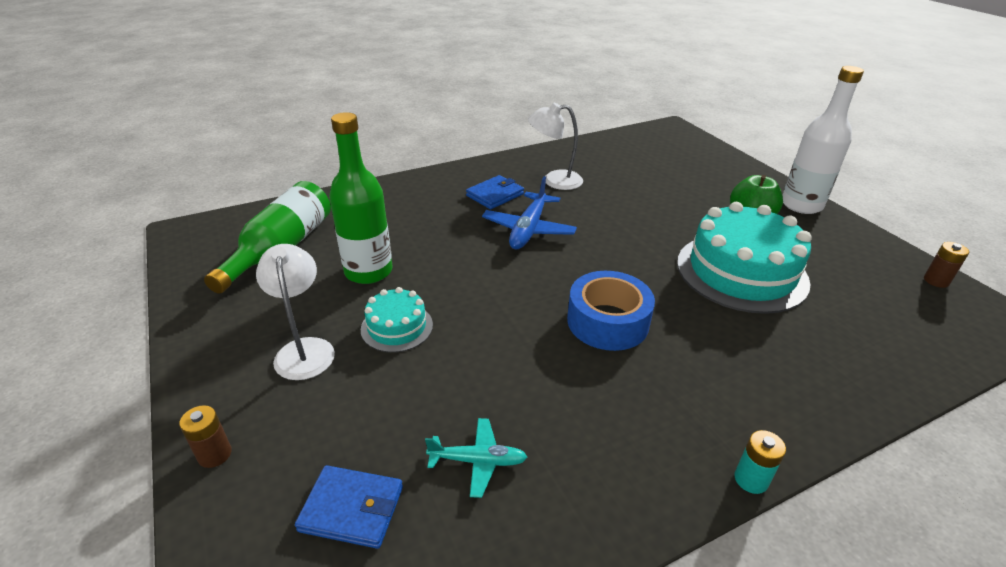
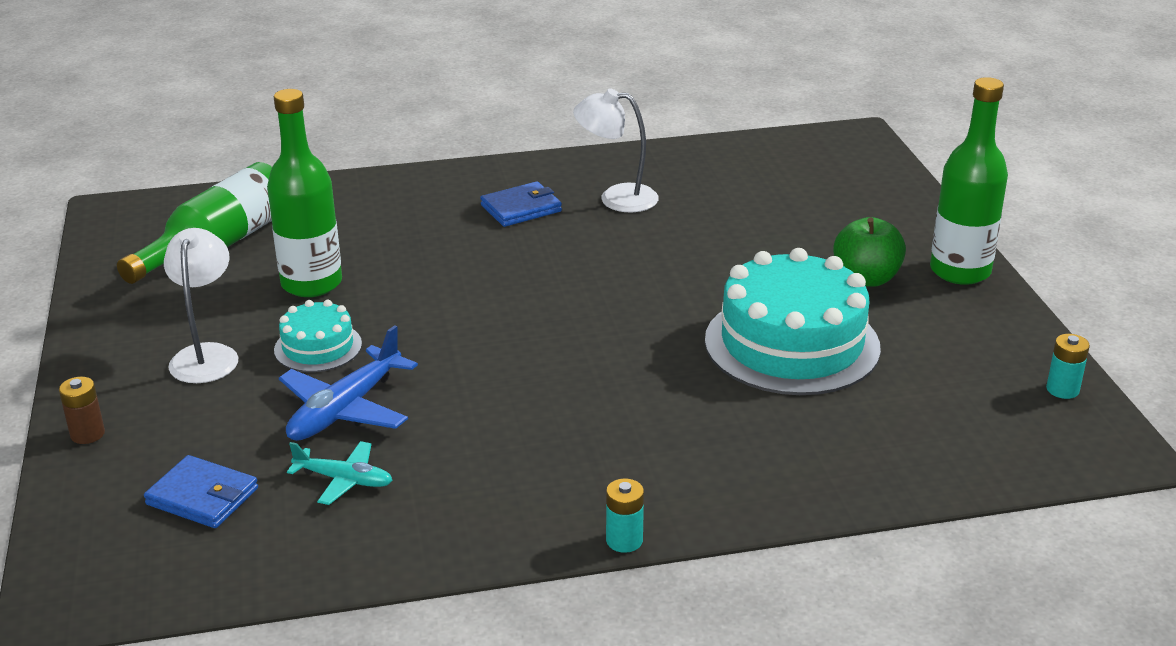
camera: 15 degrees right, 5 degrees down
(528, 229) = (540, 258): blue plane -> blue plane (345, 409)
(607, 321) = (571, 375): blue tape -> none
(801, 205) = (960, 271): white bottle -> green bottle
(936, 281) = (1062, 389): brown battery -> turquoise battery

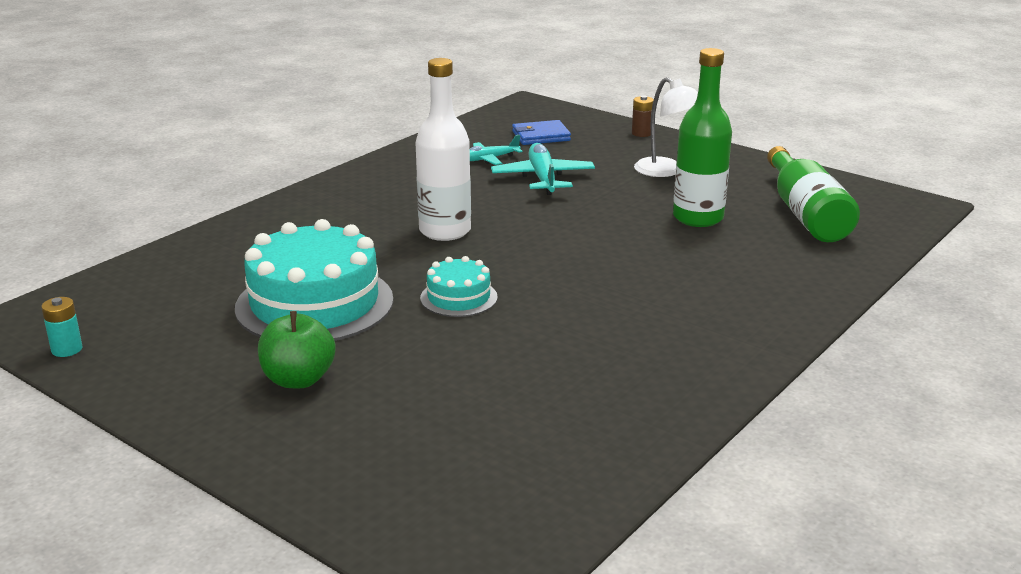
camera: 140 degrees right, 5 degrees down
(318, 347) = (617, 194): turquoise cake -> turquoise cake (458, 297)
(345, 409) = (543, 178): blue plane -> turquoise plane
(521, 208) = (676, 320): blue wallet -> none
(566, 378) = (445, 231): none -> white bottle
(616, 198) = (619, 364): white lamp -> none
(624, 540) = (312, 185): turquoise battery -> none
(960, 271) = (210, 424): green bottle -> none

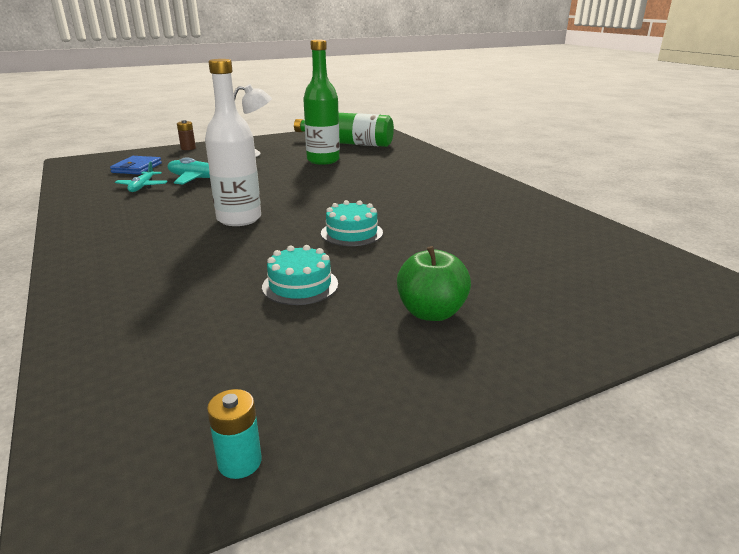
camera: 65 degrees left, 0 degrees up
(314, 303) = (300, 285): turquoise cake -> turquoise cake, size x0.50

